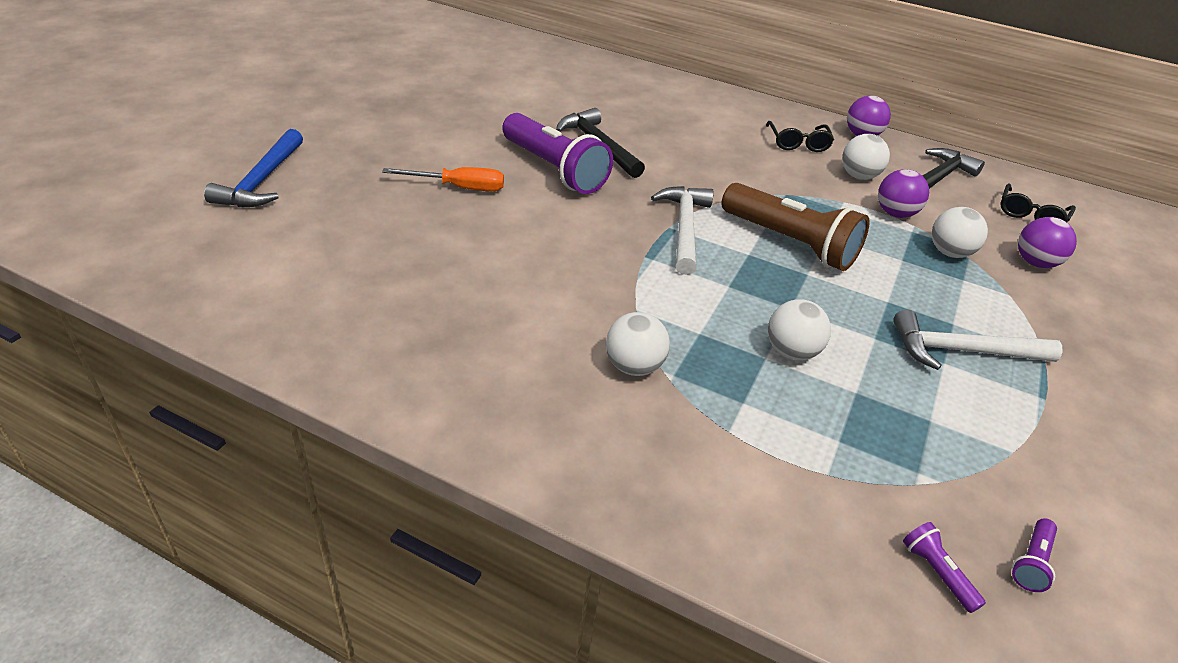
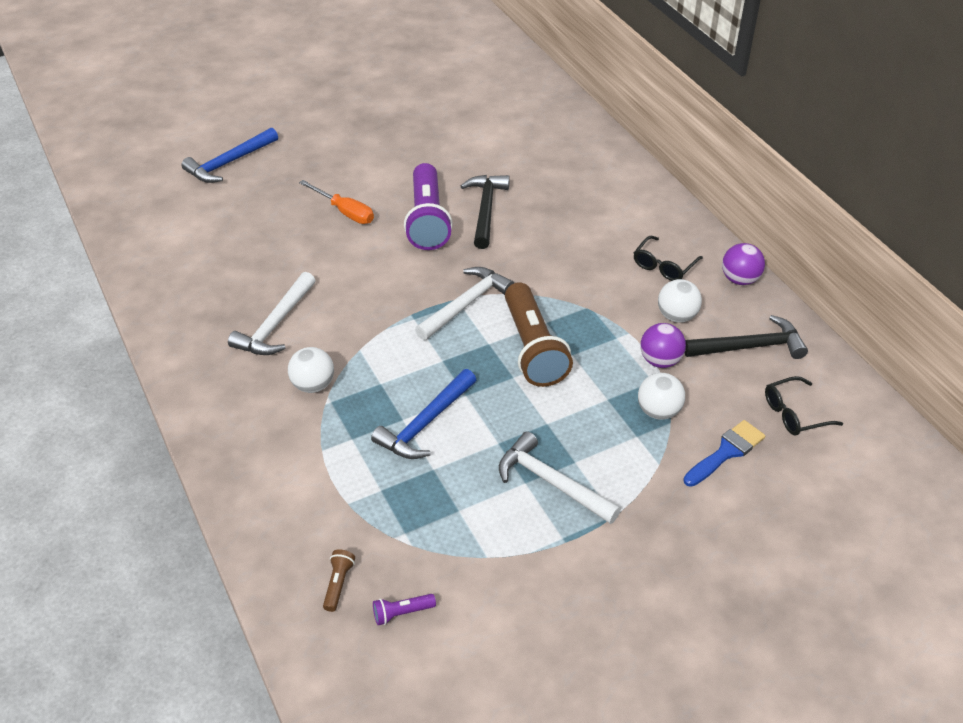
camera: 40 degrees right, 5 degrees up
(514, 322) = (275, 324): none -> white hammer
(791, 352) = (425, 424): white ball -> blue hammer
(936, 572) = (338, 584): purple flashlight -> brown flashlight
(1035, 263) = (726, 452): purple ball -> blue brush

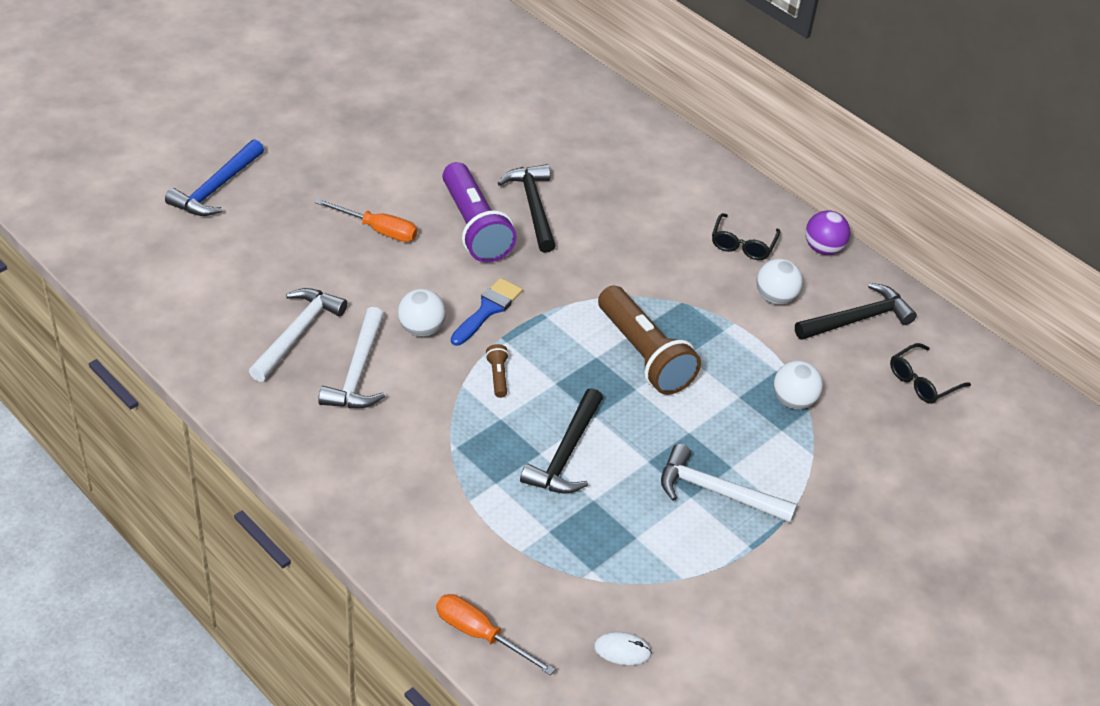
camera: 20 degrees left, 0 degrees up
(278, 572) = (480, 635): none -> orange screwdriver
(313, 385) = (429, 432): white ball -> white ball (421, 329)
(338, 584) = (546, 634): brown flashlight -> brown flashlight (497, 376)
(402, 613) = (622, 650): purple flashlight -> white mouse
(425, 424) = (565, 454): blue hammer -> black hammer
(466, 304) = (555, 317): white hammer -> white hammer (297, 333)
(660, 361) = (776, 348): purple ball -> none
(726, 452) = (872, 431): blue brush -> blue brush (487, 310)

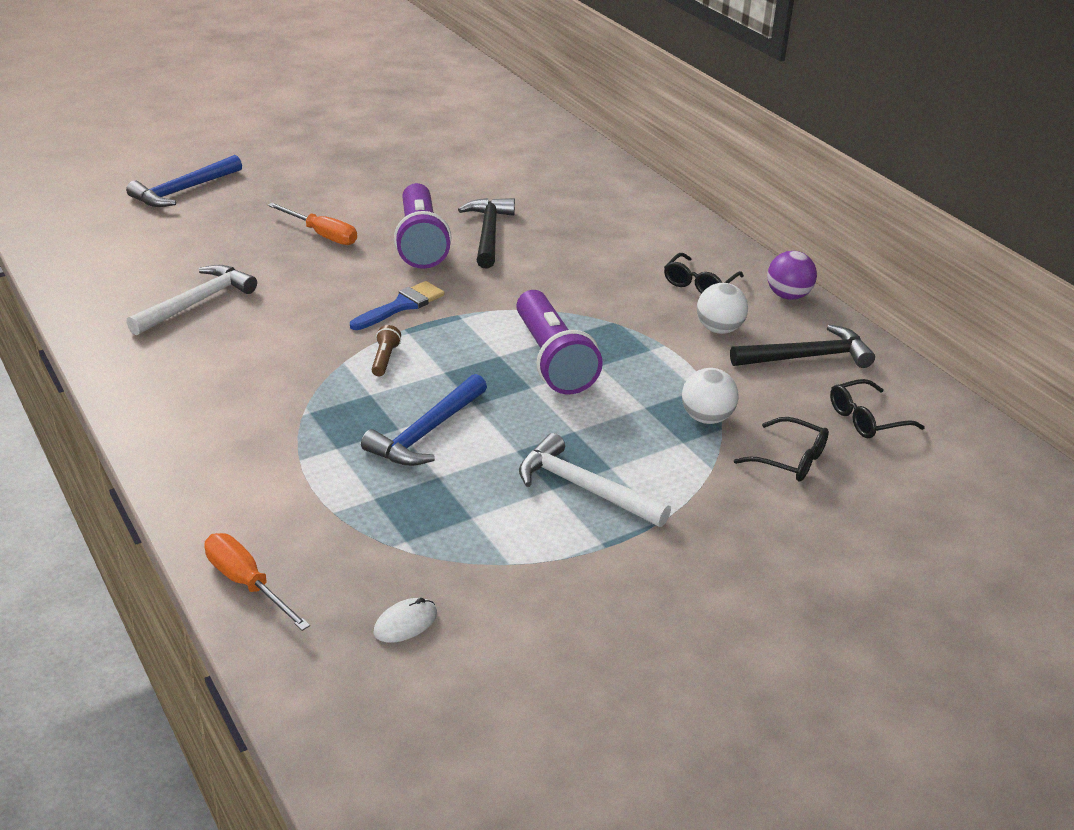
camera: 15 degrees right, 10 degrees down
(357, 372) = (240, 339): white hammer -> none
(421, 329) = (324, 313): white ball -> none
(565, 454) = (426, 432): black hammer -> blue hammer
(622, 650) = (405, 623): white mouse -> white mouse turned 60 degrees counterclockwise
(644, 355) = (553, 360): brown flashlight -> purple flashlight
(872, 435) = (790, 459): none -> black glasses

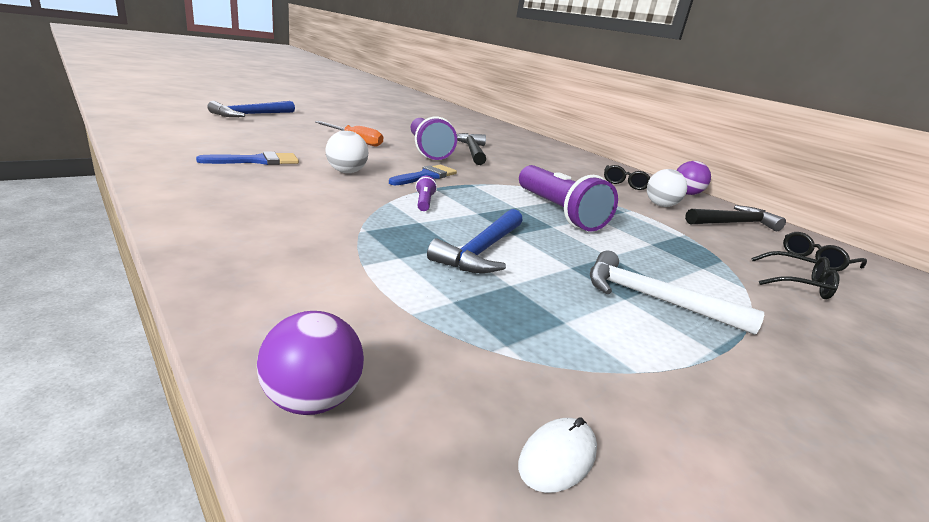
camera: 10 degrees left, 10 degrees down
(197, 303) = (257, 161): white hammer -> blue brush
(247, 583) = (311, 399): orange screwdriver -> purple ball
(384, 359) = (424, 202): brown flashlight -> purple flashlight
(706, 418) = (704, 253): white ball -> white ball (346, 172)

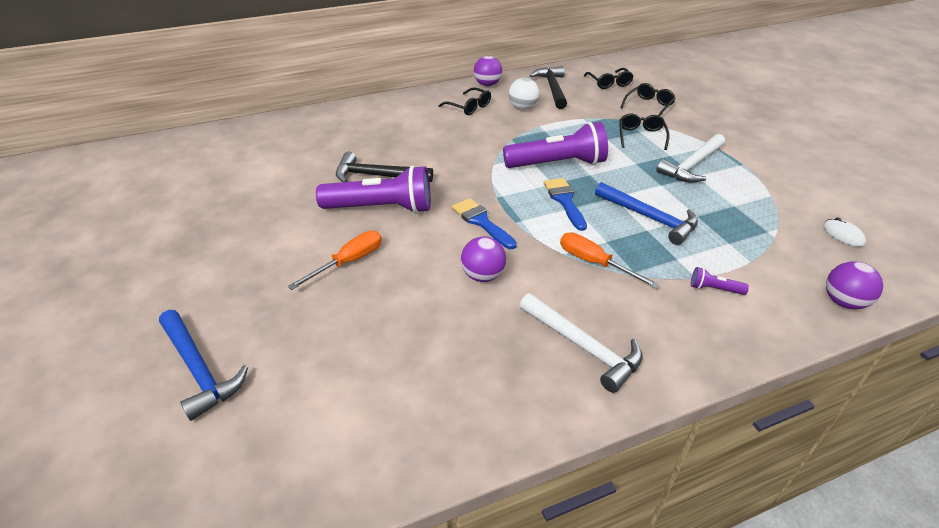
camera: 70 degrees left, 15 degrees up
(243, 197) = (583, 347): none -> white hammer
(257, 161) = (460, 345): blue brush -> blue brush (564, 201)
(346, 172) = (483, 276): white ball -> purple ball
(377, 213) = (594, 263): none -> orange screwdriver
(424, 202) = (558, 233): purple flashlight -> purple flashlight (714, 289)
(690, 267) = (641, 136): none -> black glasses

